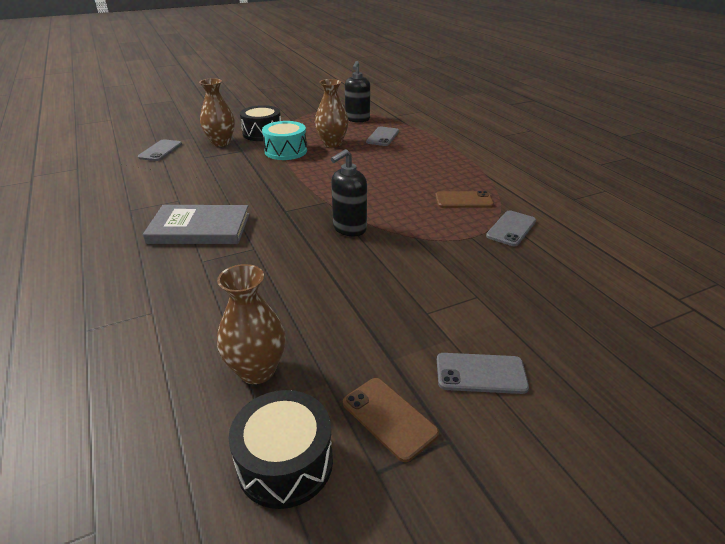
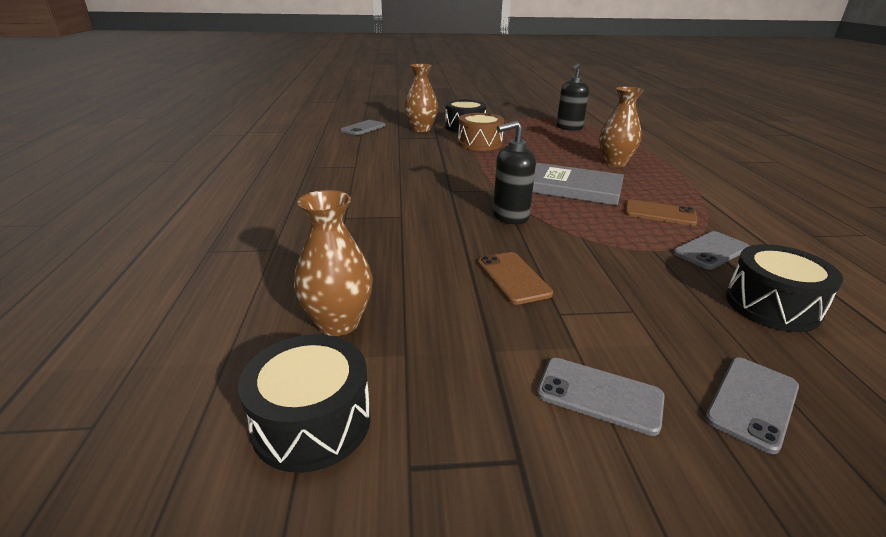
camera: 20 degrees right, 5 degrees down
(199, 228) = (360, 191): grey book -> grey book (573, 188)
(286, 151) = (480, 143): turquoise drum -> brown drum
(332, 143) = (531, 143): brown vase -> brown vase (614, 163)
(382, 137) = (589, 145): grey phone -> grey phone (752, 402)
(389, 418) = (456, 411): brown phone -> brown phone (513, 278)
(564, 268) = (771, 305): none -> black drum

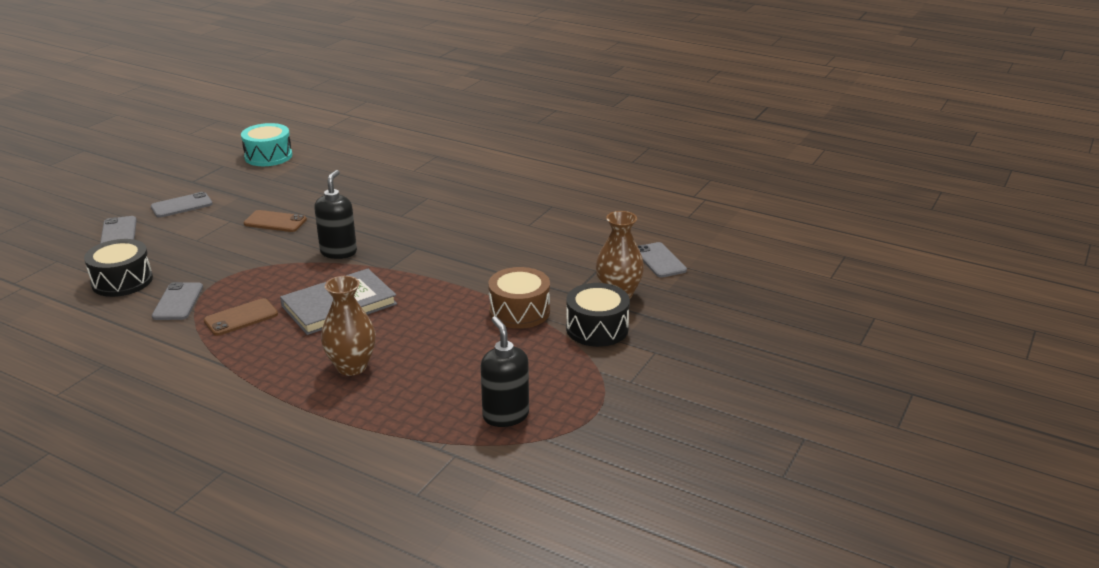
camera: 125 degrees right, 0 degrees up
(312, 422) = (268, 156): black drum -> turquoise drum
(338, 323) = (316, 171): brown vase -> none

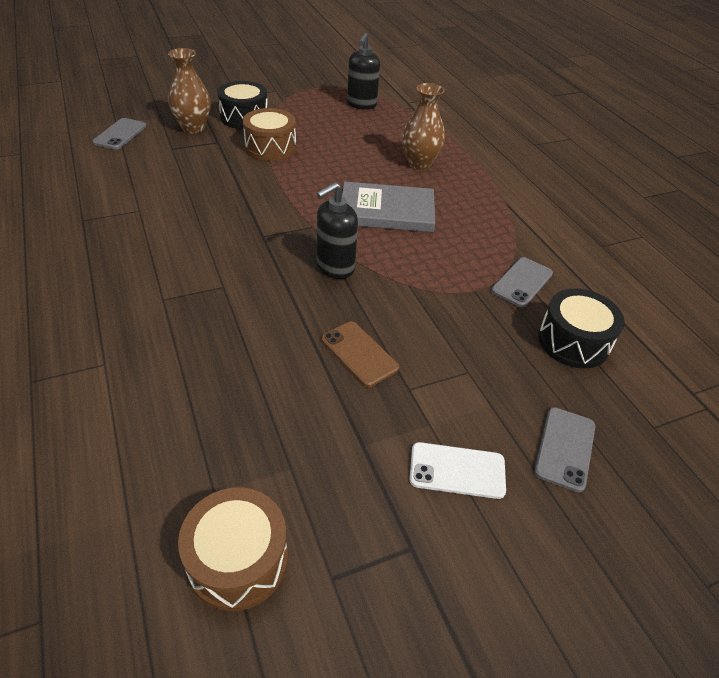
camera: 145 degrees left, 15 degrees up
(181, 205) = (457, 470): grey phone -> white phone
(241, 317) = (473, 237): brown phone -> none
(268, 156) = (238, 560): turquoise drum -> brown drum

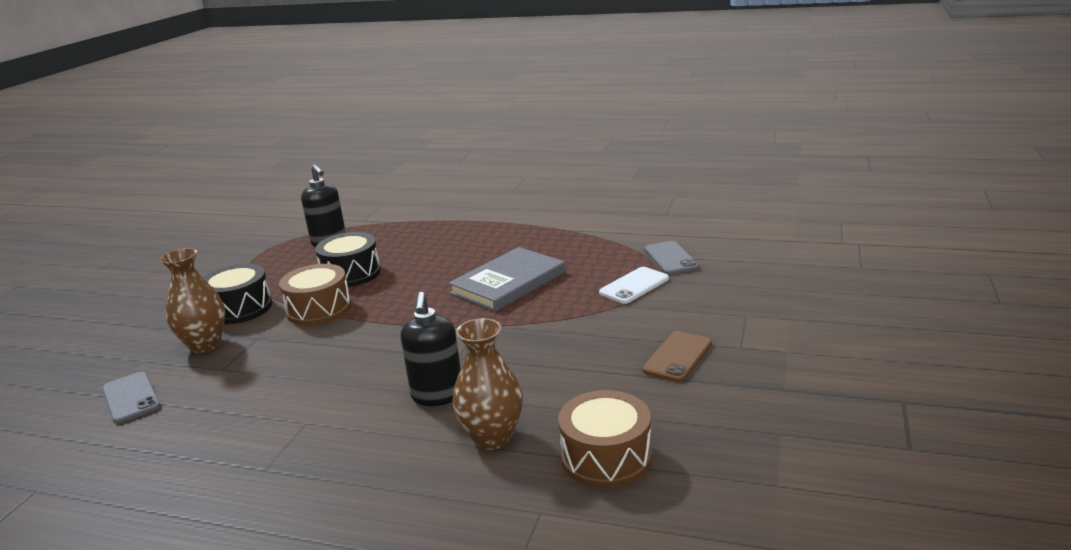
camera: 45 degrees left, 20 degrees down
(238, 560) = (863, 492): brown drum -> brown drum (606, 458)
(335, 267) = (553, 333): black soap dispenser -> black soap dispenser (437, 396)
(359, 353) = (677, 357): brown phone -> brown phone turned 60 degrees counterclockwise
(419, 163) = (463, 246): brown vase -> brown vase (492, 437)
(457, 470) = (843, 356): white phone -> white phone (634, 286)
(565, 448) = (855, 306): grey phone -> none
(573, 341) = (755, 263): black drum -> black drum (351, 274)

